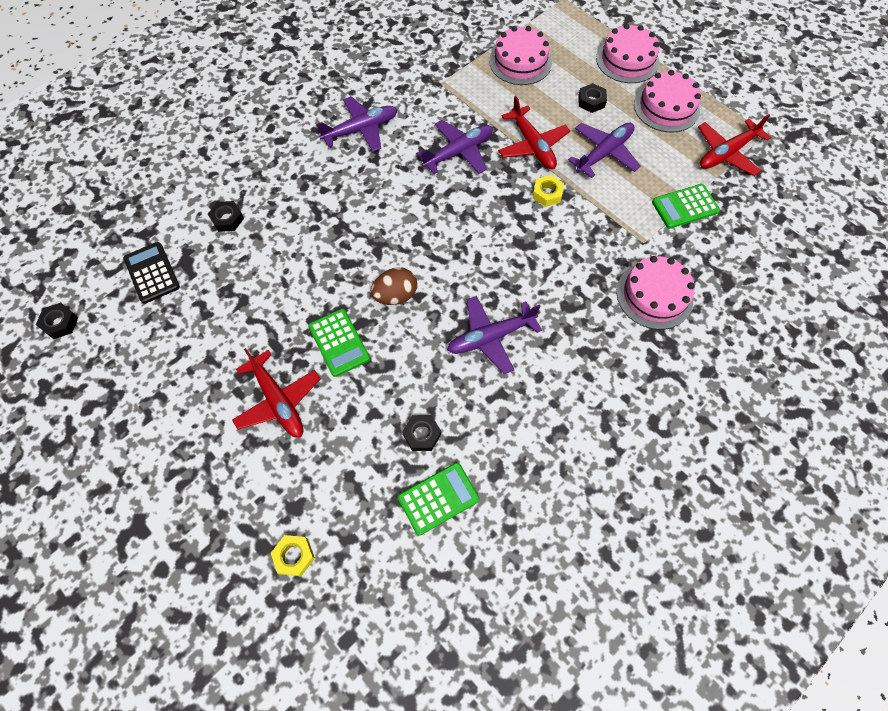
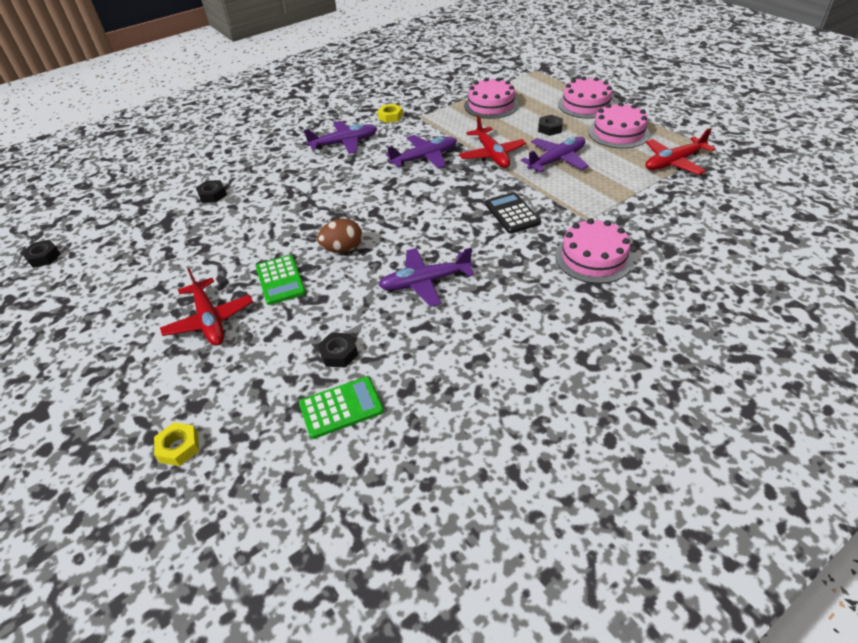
camera: 10 degrees right, 20 degrees down
(152, 273) = (135, 227): black calculator -> black calculator (512, 213)
(547, 193) = (499, 185): yellow nut -> yellow nut (390, 117)
(685, 207) = (630, 196): green calculator -> none

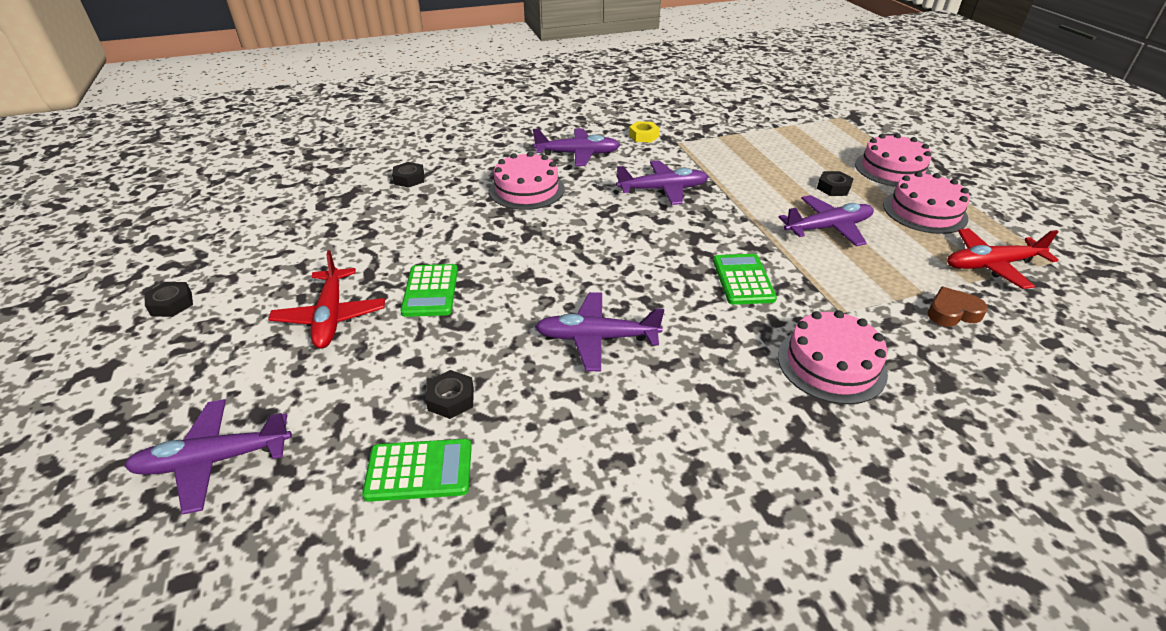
camera: 15 degrees right, 5 degrees down
(43, 257) = (210, 204): black nut -> black nut (171, 304)
(179, 447) = (214, 460): yellow nut -> purple plane
(343, 249) = (518, 273): brown egg -> none
(491, 105) = (769, 146): pink cake -> pink cake (527, 189)
(492, 154) = (747, 203): red plane -> none
(512, 213) = (743, 280): black calculator -> green calculator
(659, 202) = (952, 312): none -> brown heart

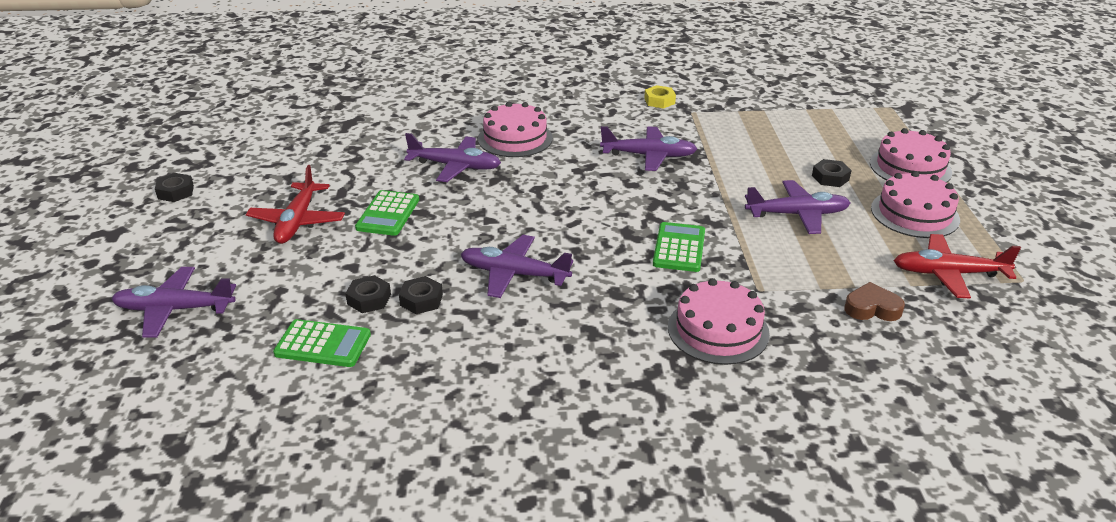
camera: 15 degrees right, 5 degrees down
(409, 179) = (410, 114): black nut -> black nut (421, 300)
(577, 154) = (582, 111): purple plane -> purple plane (455, 166)

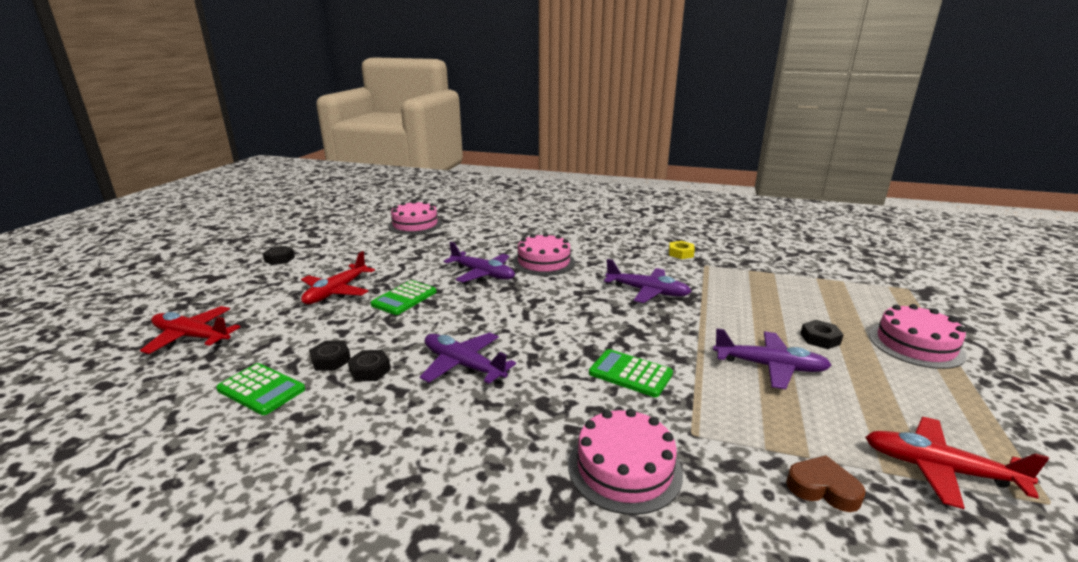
camera: 20 degrees right, 10 degrees down
(175, 309) = (192, 337): purple plane -> red plane
(679, 248) = (630, 374): green calculator -> green calculator turned 90 degrees counterclockwise
(915, 214) = (909, 391): pink cake -> pink cake (415, 225)

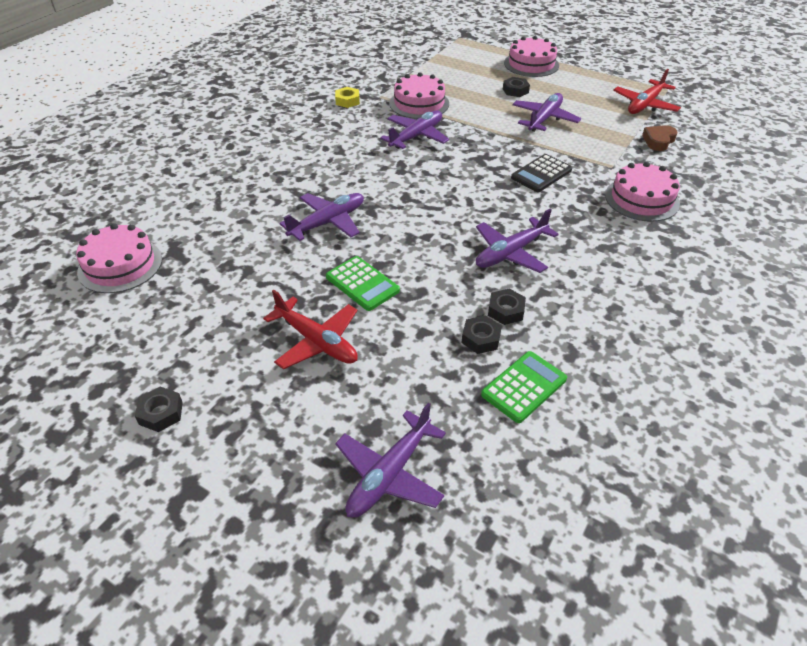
camera: 75 degrees left, 20 degrees up
(192, 337) = (390, 474): red plane -> purple plane
(544, 262) = (320, 178): pink cake -> pink cake (419, 103)
(630, 374) = (541, 174): green calculator -> black calculator

